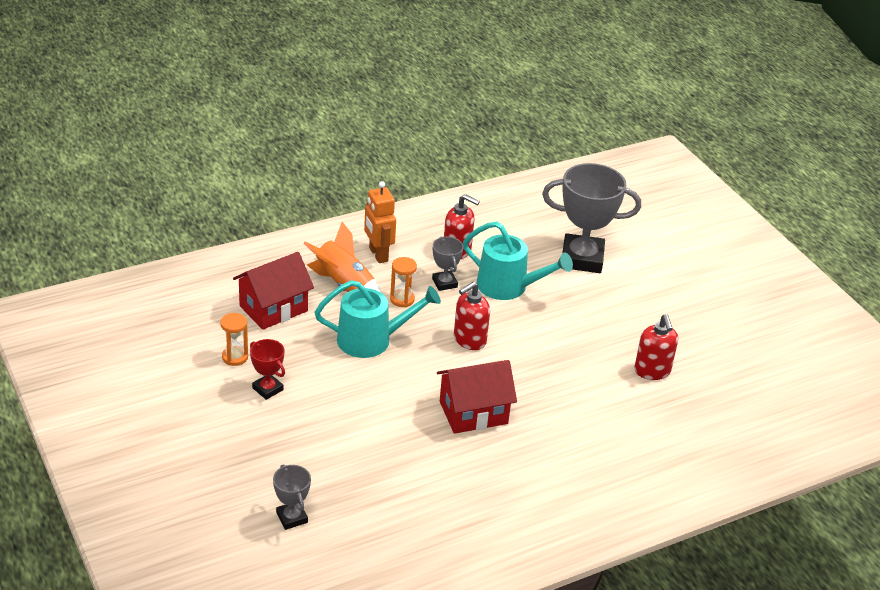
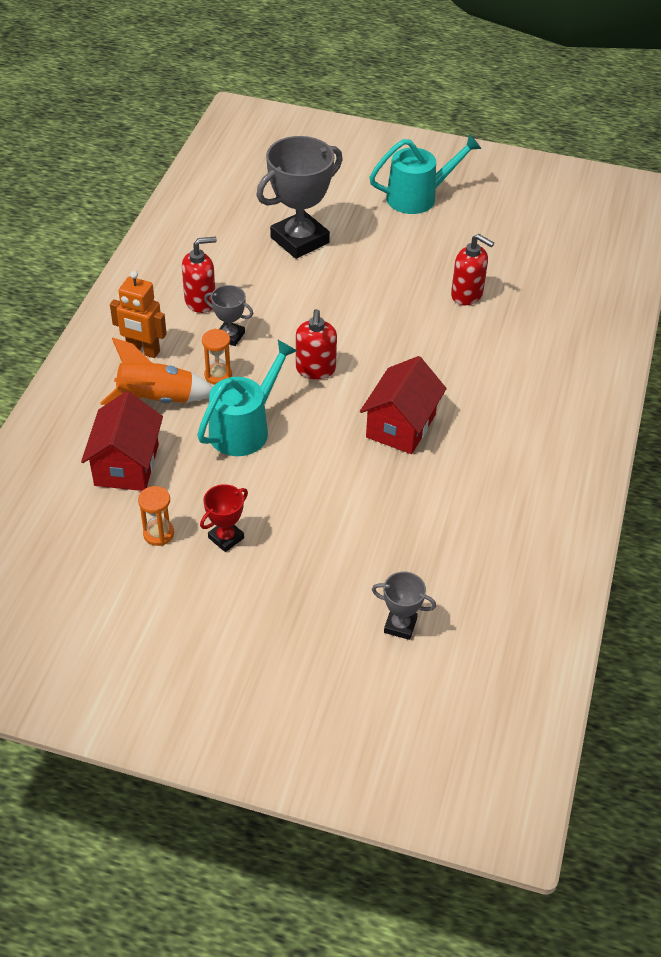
camera: 45 degrees left, 10 degrees up
(267, 389) = (226, 538): red trophy -> red trophy turned 45 degrees counterclockwise
(508, 287) = (281, 303): turquoise watering can -> turquoise watering can (418, 197)

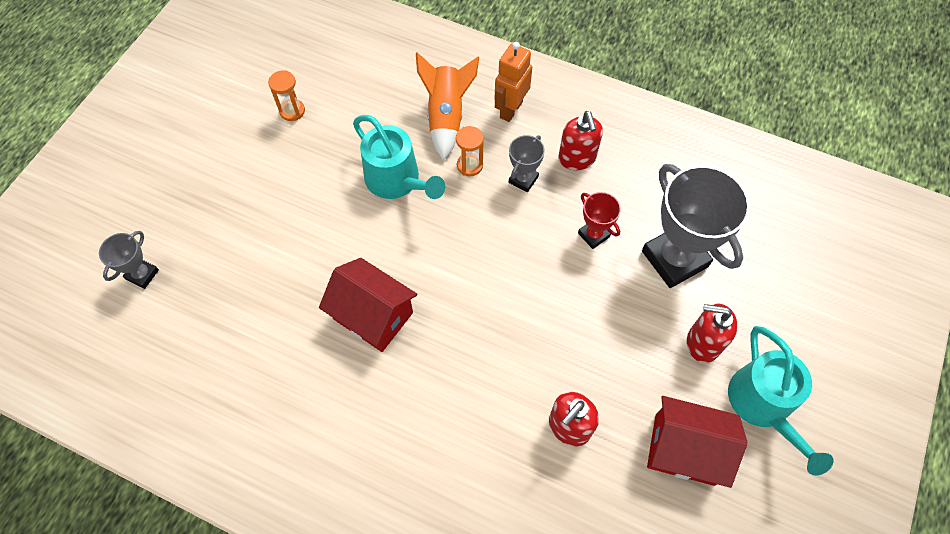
camera: 100 degrees right, 15 degrees up
(126, 465) = (372, 93): red house -> red house (684, 449)
(226, 538) = (274, 156): red trophy -> red trophy (593, 235)
(315, 369) = (465, 248): red soap dispenser -> red soap dispenser (702, 343)

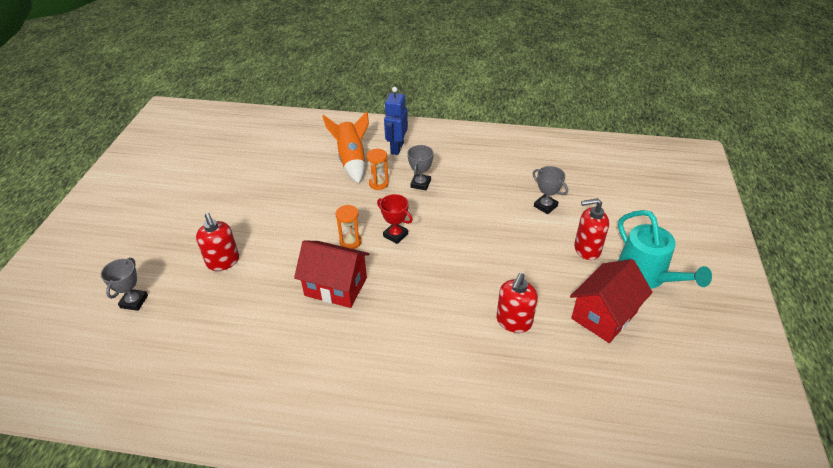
camera: 15 degrees left, 20 degrees down
(292, 111) = (234, 178): orange hourglass -> orange hourglass (350, 242)
(397, 181) = (327, 202): turquoise watering can -> none
(510, 109) = (396, 148): orange robot -> blue robot
(577, 159) = (454, 165): red soap dispenser -> red soap dispenser (223, 262)
(593, 235) = (483, 204): red trophy -> red trophy (395, 235)
(674, 259) = (545, 206): grey trophy -> grey trophy, size x0.48
(684, 449) = (604, 315): red house -> red house turned 45 degrees counterclockwise

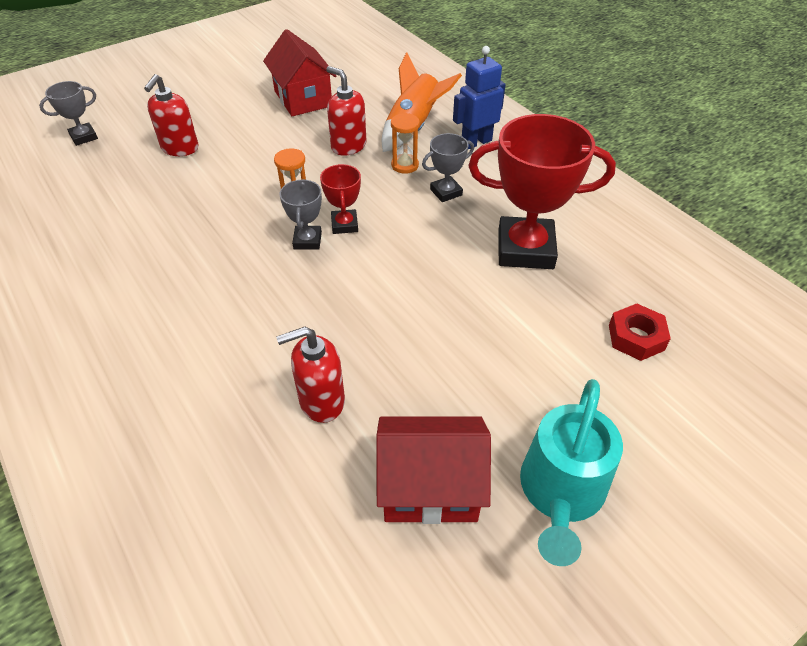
camera: 45 degrees right, 5 degrees up
(336, 286) = (224, 232): red house -> red house (303, 98)
(496, 187) = (525, 249): none -> red trophy
(545, 206) = (554, 310): grey trophy -> grey trophy (307, 241)
(586, 249) = (529, 397): red soap dispenser -> red soap dispenser (348, 146)
(588, 194) = (636, 337): none -> red nut

